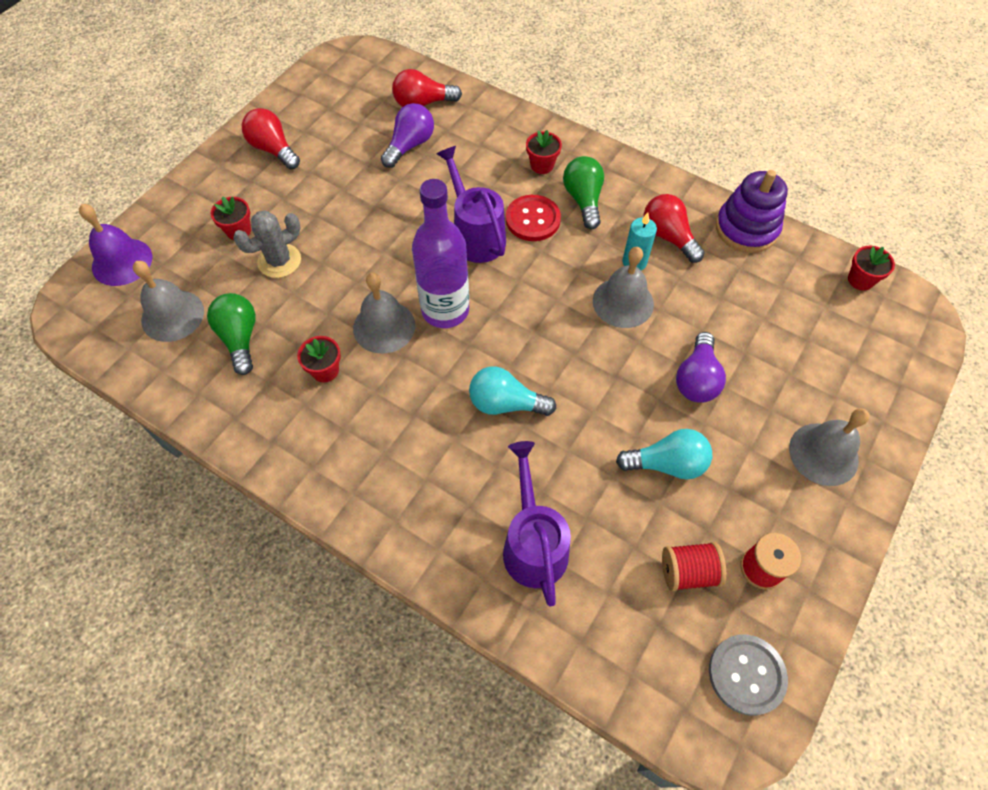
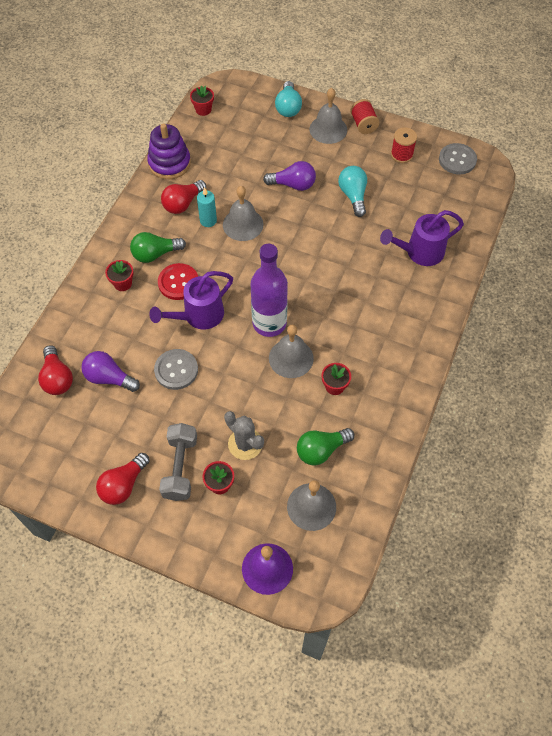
camera: 100 degrees left, 0 degrees up
(274, 198) = (180, 467): none -> grey dumbbell
(402, 206) = (176, 370): none -> grey button
(506, 403) = (334, 278): turquoise light bulb -> turquoise light bulb (288, 107)
(688, 571) = (413, 184): red spool -> red spool (363, 124)

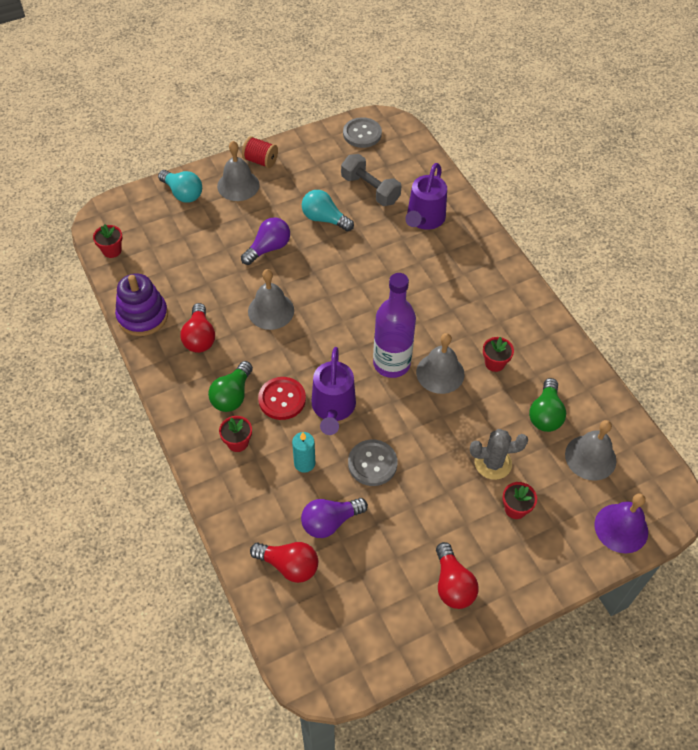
camera: 50 degrees left, 5 degrees down
(180, 467) = (473, 527): grey dumbbell -> grey dumbbell (370, 189)
(208, 221) = (239, 332): turquoise candle -> turquoise candle (304, 463)
(401, 155) = (318, 161): red spool -> none

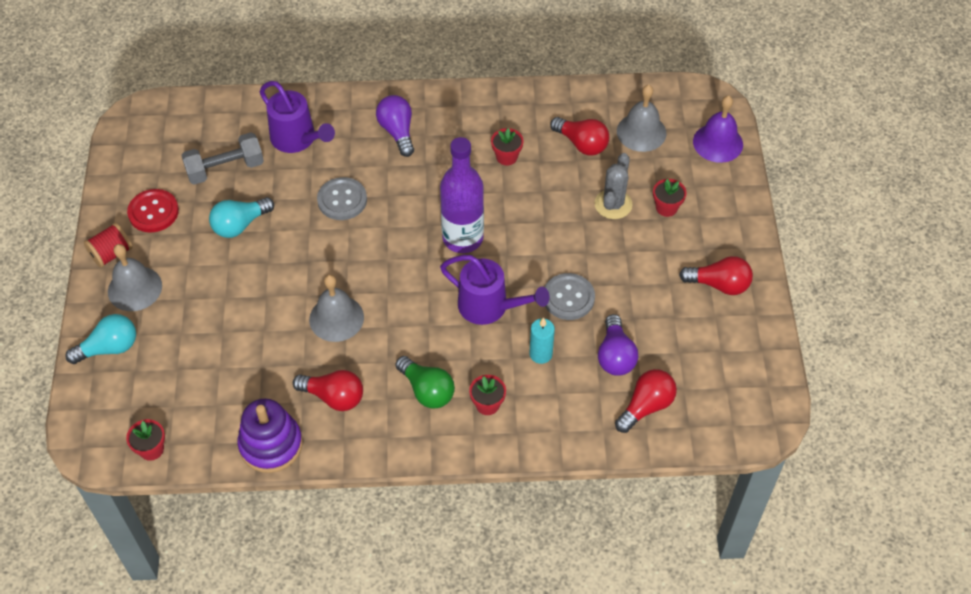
camera: 65 degrees left, 0 degrees up
(268, 248) = (248, 291): purple light bulb -> purple light bulb (397, 132)
(282, 399) = (455, 347): red button -> red button (153, 212)
(362, 134) = (138, 145): grey button -> grey button (342, 200)
(440, 373) = (495, 203): grey bell -> none
(545, 414) = (581, 144): green light bulb -> red light bulb

